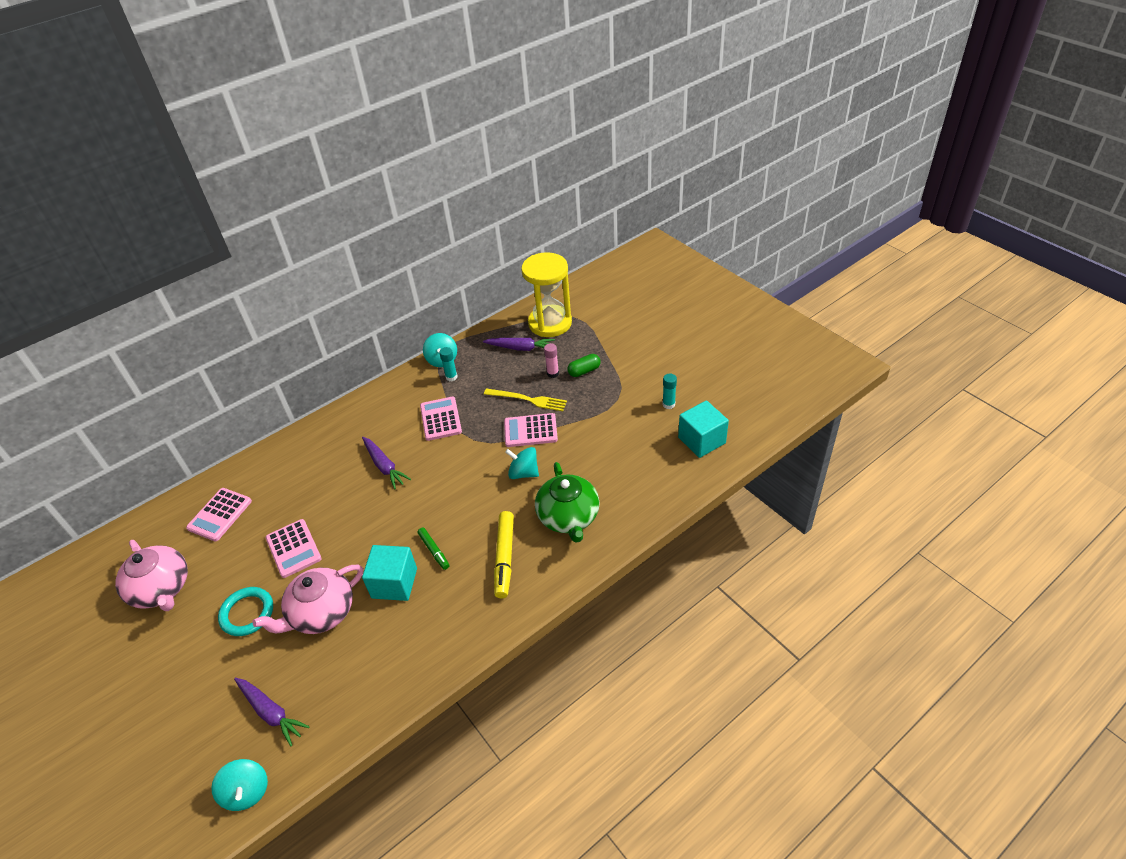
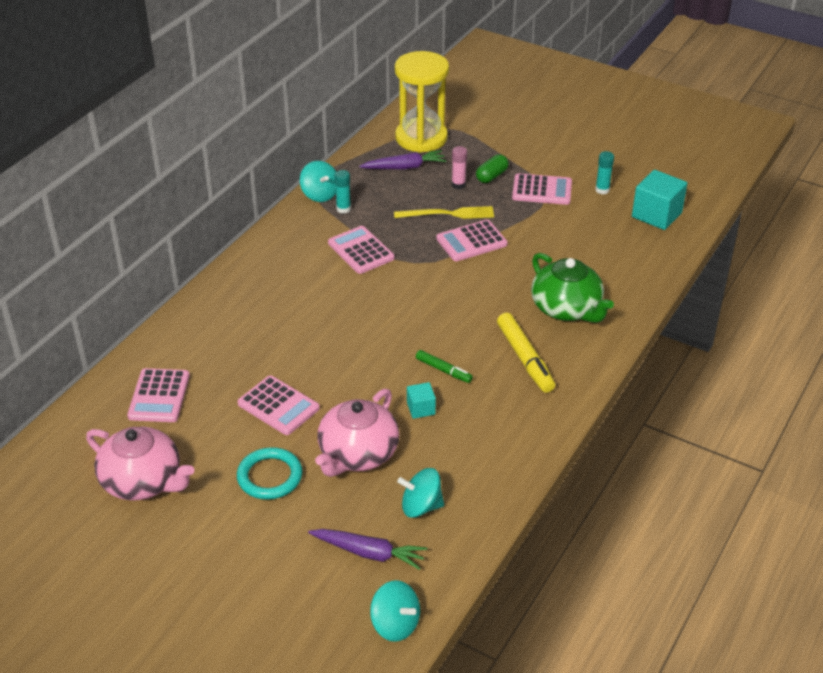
camera: 25 degrees left, 5 degrees down
(384, 466) = (328, 307): purple carrot -> none
(394, 583) = (421, 408): turquoise cube -> turquoise cube, size x0.53
(523, 473) = (491, 280): turquoise spinning top -> turquoise spinning top (421, 506)
(617, 394) = (542, 190): none -> pink calculator

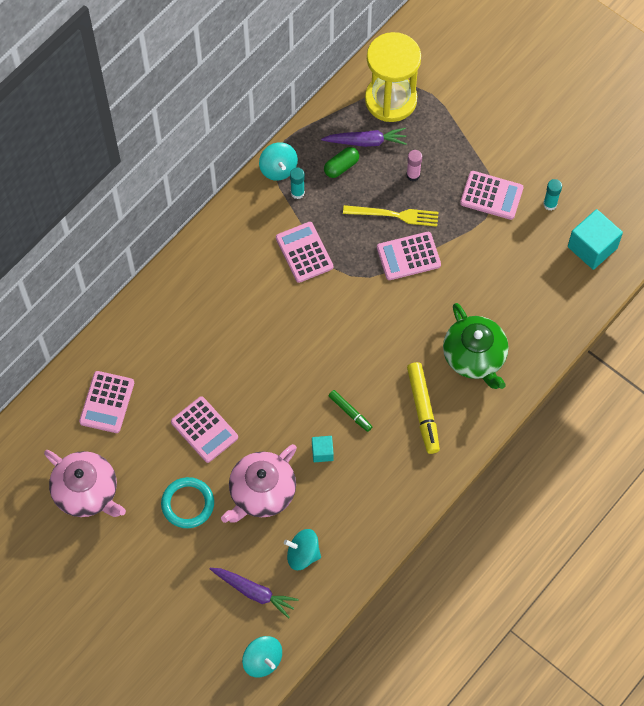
camera: 10 degrees right, 25 degrees up
(491, 176) = (448, 168): green capsule -> green capsule (341, 166)

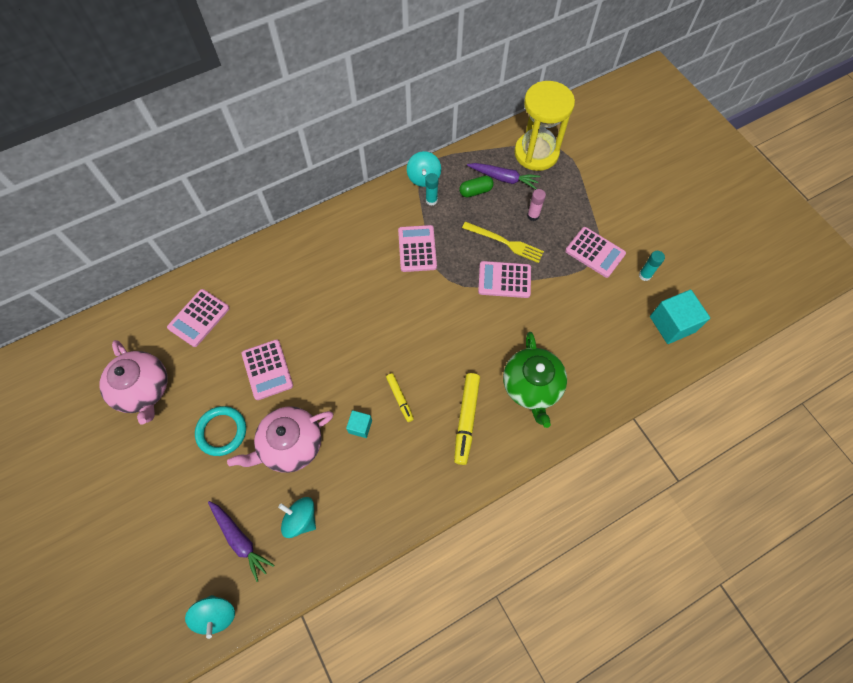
camera: 20 degrees right, 0 degrees up
(350, 412) = (400, 398): green marker -> yellow marker

